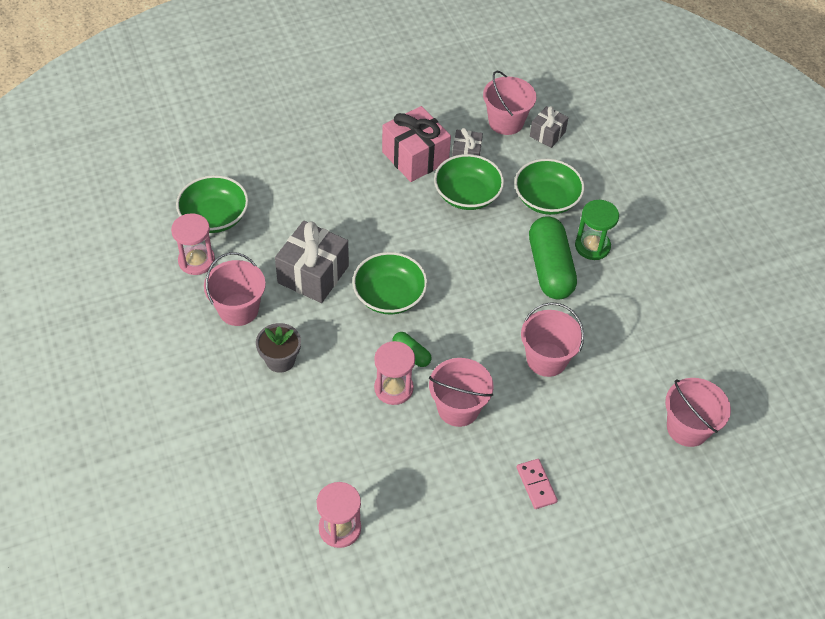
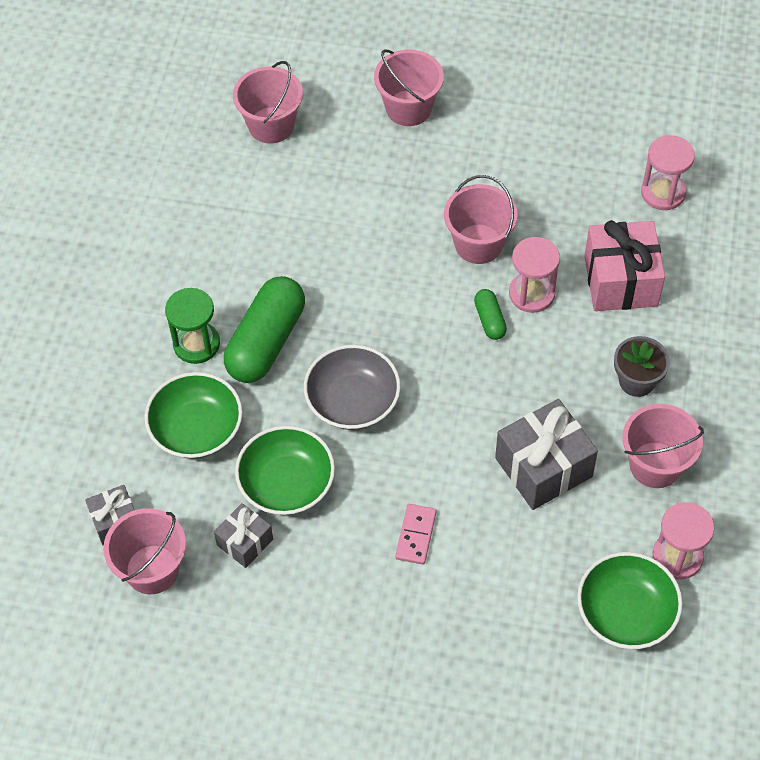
camera: 145 degrees left, 5 degrees up
(389, 295) = (470, 397): green bowl -> none
(415, 157) = (311, 574): pink gift -> pink gift (620, 281)
(464, 258) = (352, 401): none -> grey bowl
(536, 485) = (453, 145): pink domino -> pink domino (415, 535)
(546, 359) = (352, 248): pink bucket -> pink bucket (408, 108)

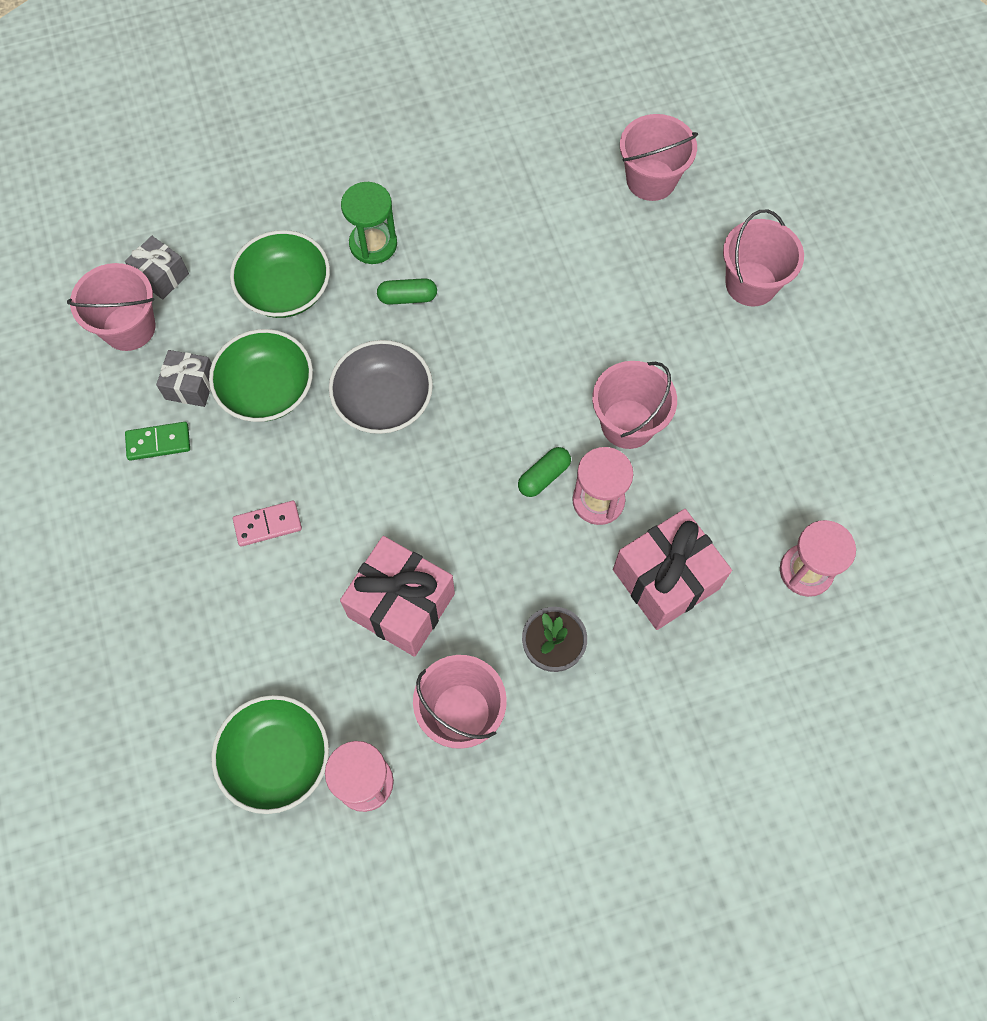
camera: 60 degrees right, 10 degrees up
(266, 341) = (407, 297): green capsule -> green capsule, size x0.47
(285, 590) = (158, 442): none -> green domino
(543, 467) = (401, 605): grey gift -> pink gift

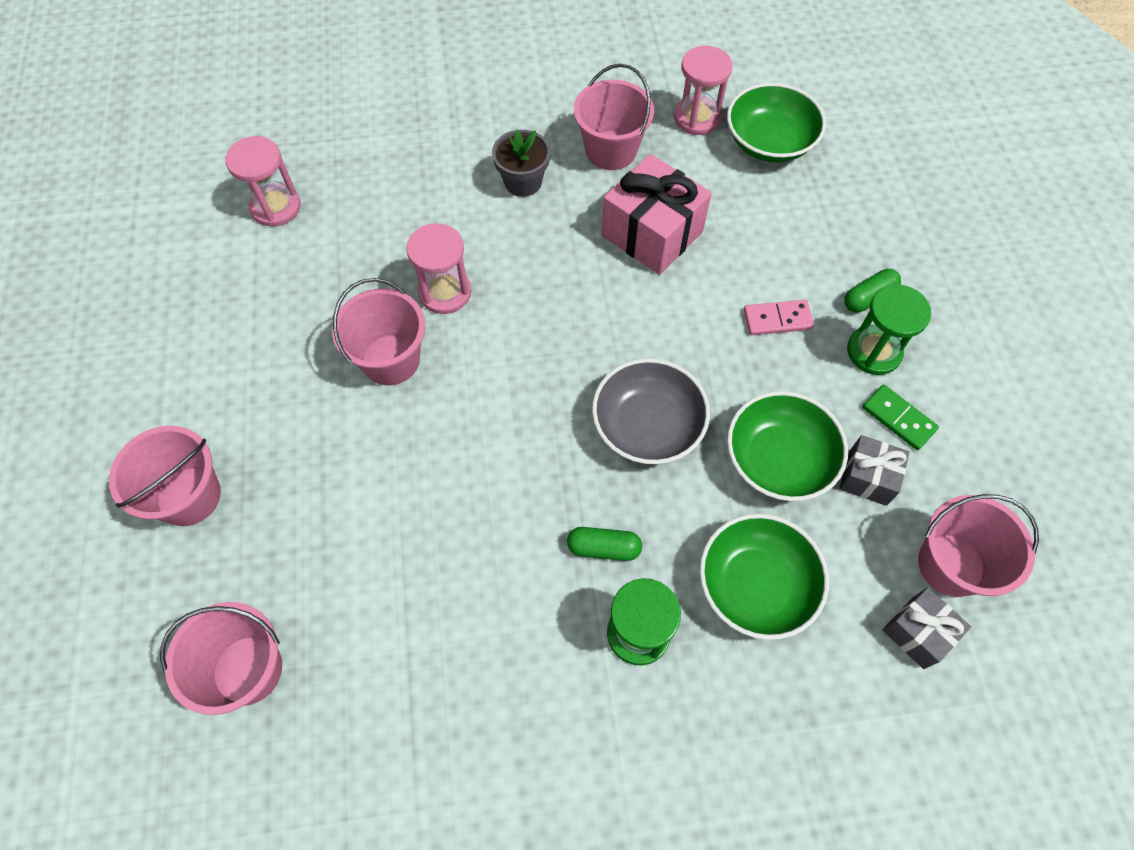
camera: 170 degrees left, 5 degrees down
(158, 442) = (898, 419): green domino -> green domino turned 45 degrees clockwise
(175, 505) = (874, 351): none -> green hourglass
(544, 476) = (492, 322): green capsule -> green capsule (868, 297)
(666, 579) = (404, 219): pink gift -> none

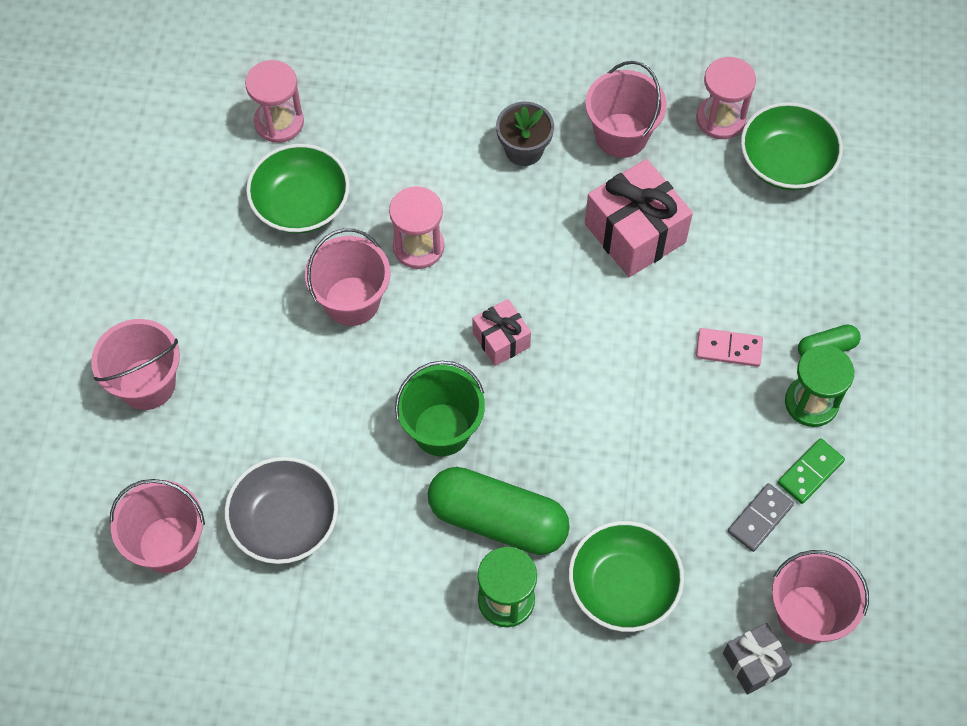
camera: 15 degrees right, 0 degrees up
(518, 467) = (441, 429): none -> green bucket
(553, 362) = (501, 340): none -> pink gift
(603, 548) = (498, 520): green capsule -> green capsule, size x2.13
(647, 425) = (571, 420): grey bowl -> grey bowl (285, 521)
(778, 459) = (683, 481): green bowl -> green bowl (301, 204)
(867, 477) = (760, 518): grey gift -> grey domino
(898, 419) = (810, 472): green domino -> green domino turned 75 degrees clockwise

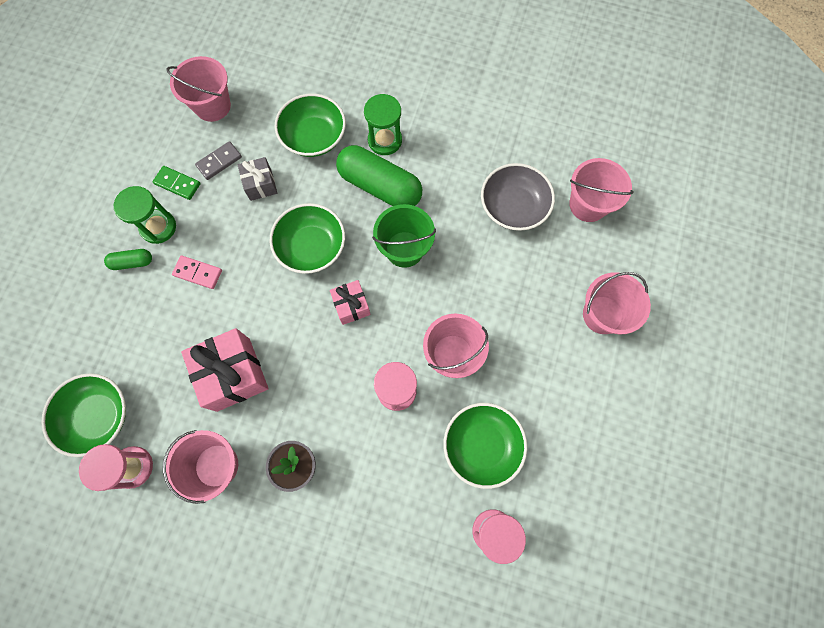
camera: 170 degrees left, 10 degrees up
(578, 411) = (311, 247): none -> green bowl
(754, 663) = (252, 86): grey gift -> grey gift (260, 184)
(810, 472) = (177, 184): green domino -> green domino turned 60 degrees clockwise

